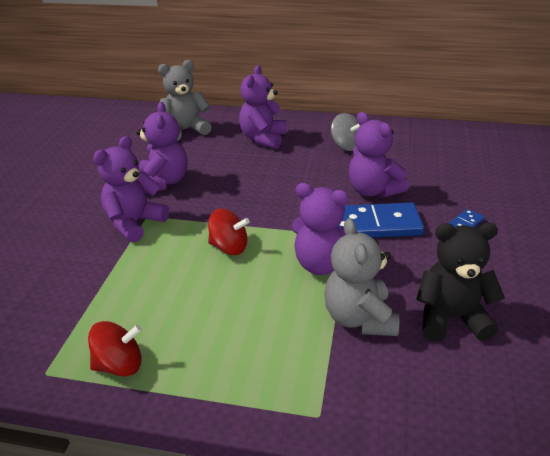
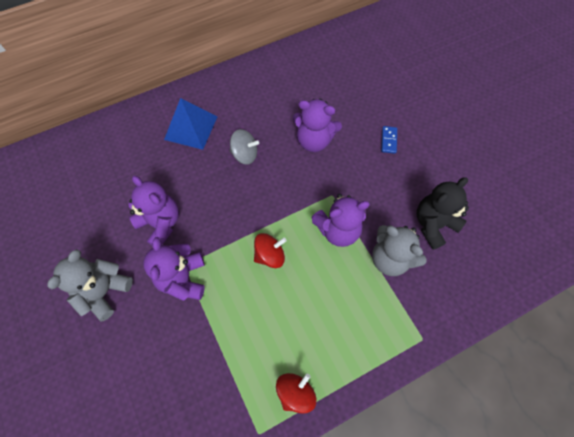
camera: 40 degrees left, 30 degrees up
(186, 130) = (116, 153): grey teddy bear -> grey teddy bear (104, 291)
(263, 139) = (191, 128): purple teddy bear -> blue pyramid
(346, 146) = (259, 101): grey spinning top -> grey spinning top (245, 154)
(374, 225) = (340, 174): blue domino -> none

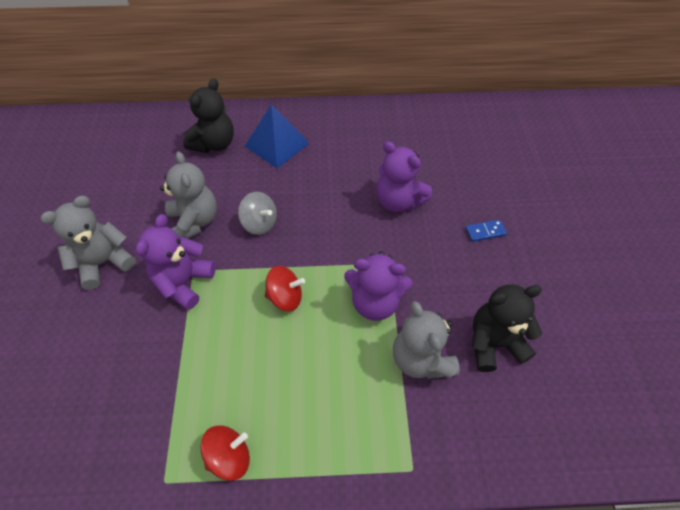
camera: 25 degrees right, 10 degrees down
(136, 147) = (214, 144): none -> black teddy bear
(160, 223) = (194, 221): purple teddy bear -> grey teddy bear
(245, 154) = (316, 188): grey spinning top -> grey spinning top (260, 223)
(388, 140) = (485, 231): blue domino -> blue domino turned 45 degrees clockwise

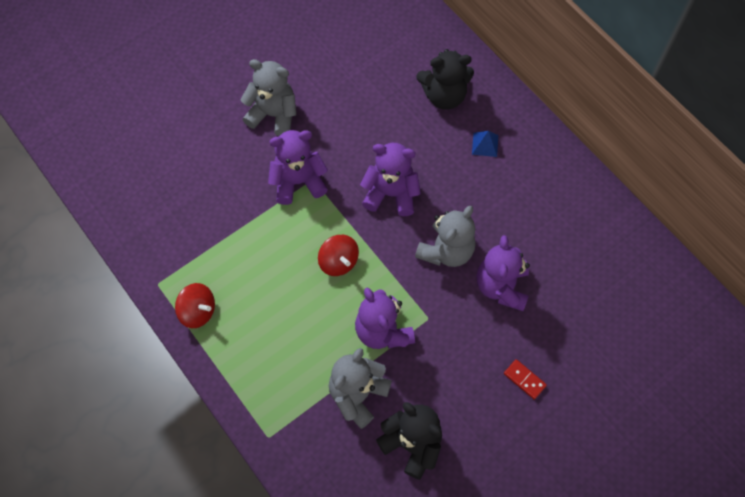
camera: 55 degrees right, 10 degrees up
(194, 221) = (355, 145): grey teddy bear -> grey teddy bear (446, 251)
(260, 223) = (391, 194): grey spinning top -> purple teddy bear
(277, 144) = (485, 144): blue pyramid -> blue pyramid, size x0.50
(485, 231) = (524, 379): blue domino -> red domino

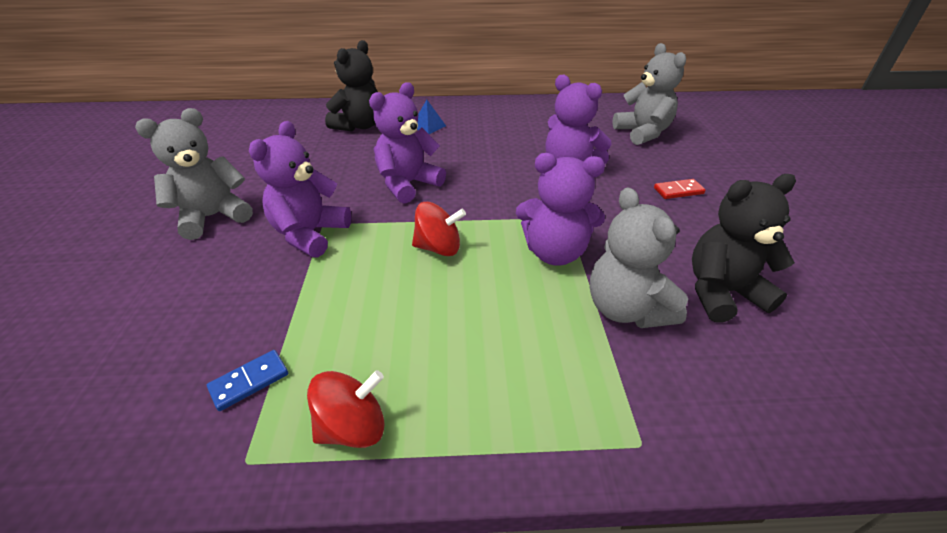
camera: 55 degrees left, 25 degrees down
(189, 249) = (249, 381): none -> blue domino
(446, 251) = (503, 179): grey teddy bear -> grey teddy bear (642, 133)

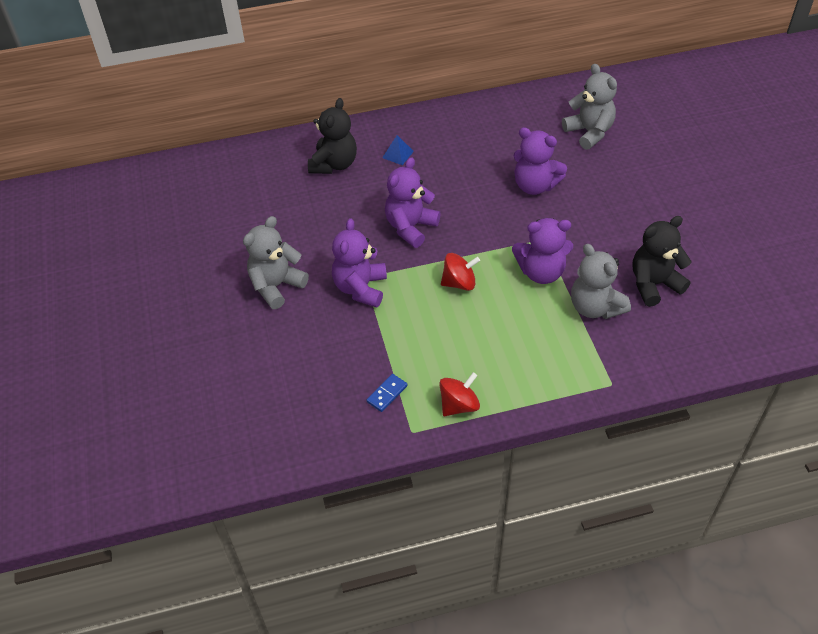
camera: 10 degrees left, 10 degrees up
(678, 191) = (623, 198): red domino -> none

